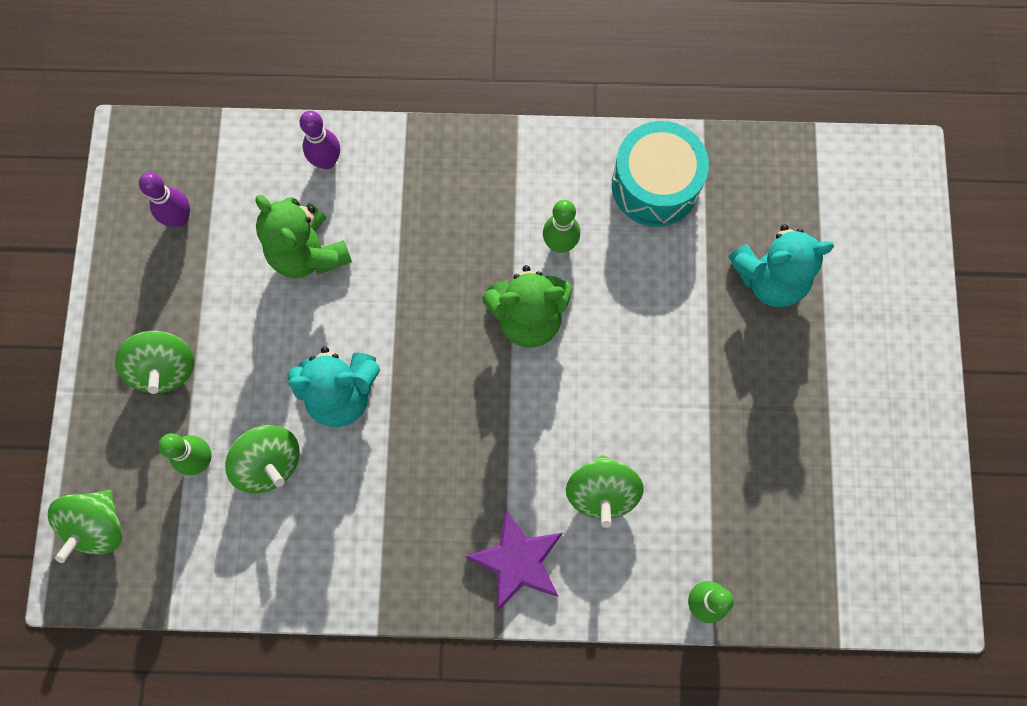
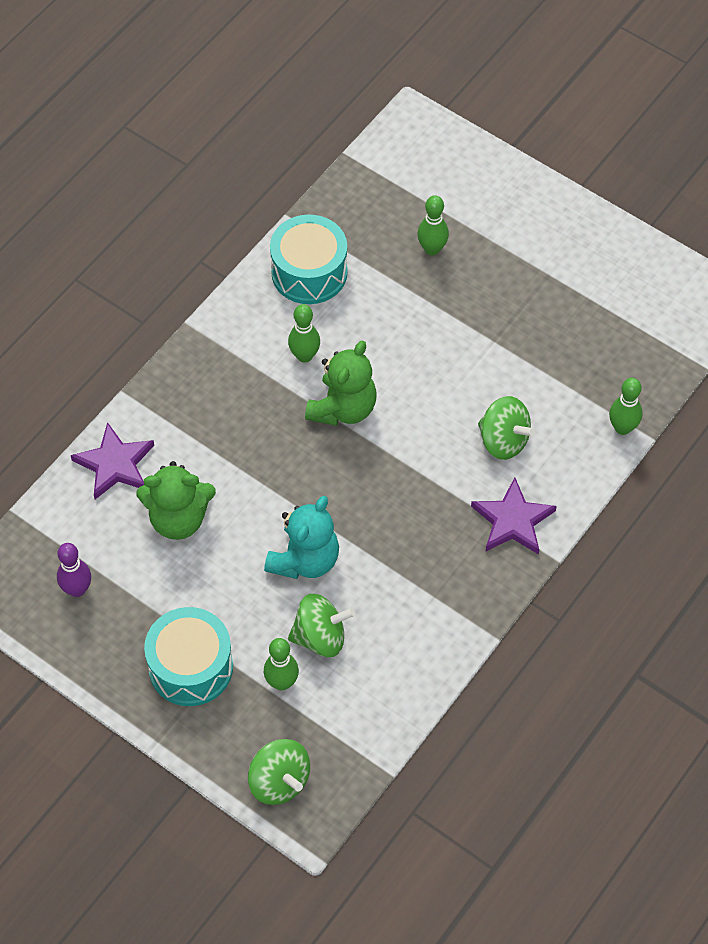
camera: 55 degrees left, 15 degrees down
(164, 368) = (191, 667): green spinning top -> turquoise drum
(326, 161) = (115, 464): purple bowling pin -> purple star
(770, 278) = (432, 249): turquoise teddy bear -> green bowling pin

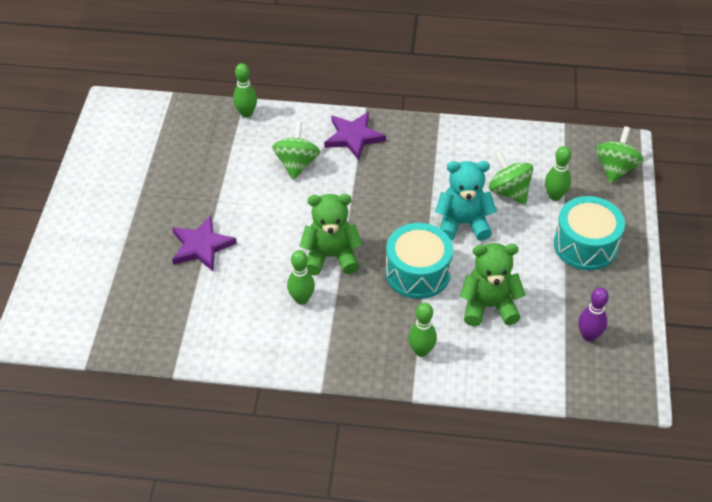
camera: 120 degrees left, 10 degrees down
(115, 464) = (477, 367): purple star -> purple star (201, 246)
(178, 519) = (488, 306): green teddy bear -> green teddy bear turned 60 degrees counterclockwise
(309, 272) = (222, 332): turquoise drum -> turquoise drum (417, 272)
(432, 249) = (155, 267): green bowling pin -> green bowling pin (421, 351)

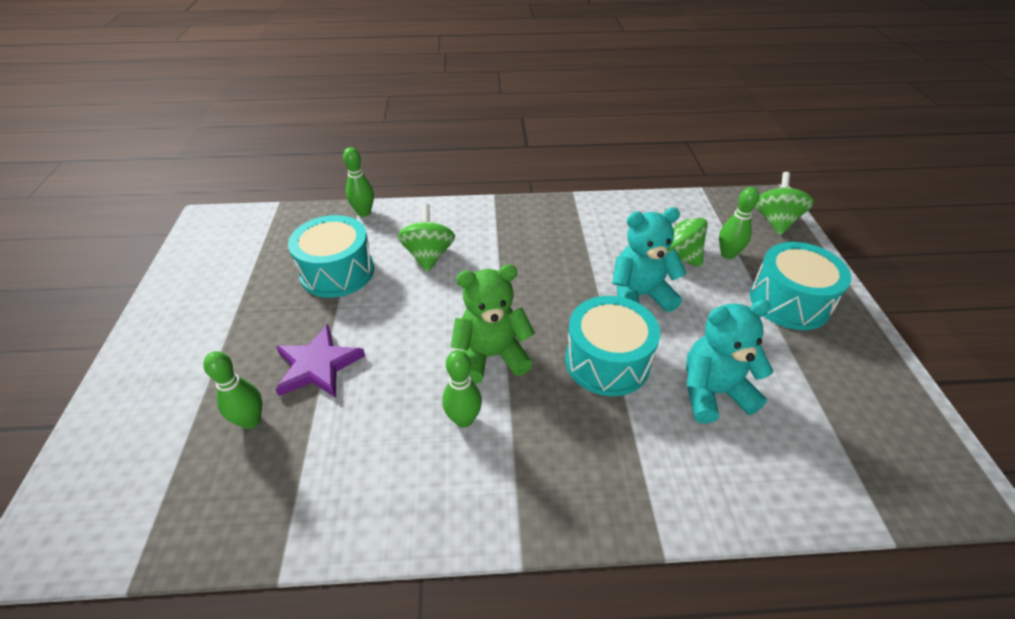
camera: 10 degrees left, 5 degrees down
(220, 170) = (337, 272): none -> turquoise drum
(353, 137) = (488, 222): purple star -> none
(421, 351) = (650, 472): green bowling pin -> green bowling pin (251, 421)
(488, 306) = (713, 392): green teddy bear -> turquoise teddy bear
(588, 336) = (857, 414): purple bowling pin -> none

